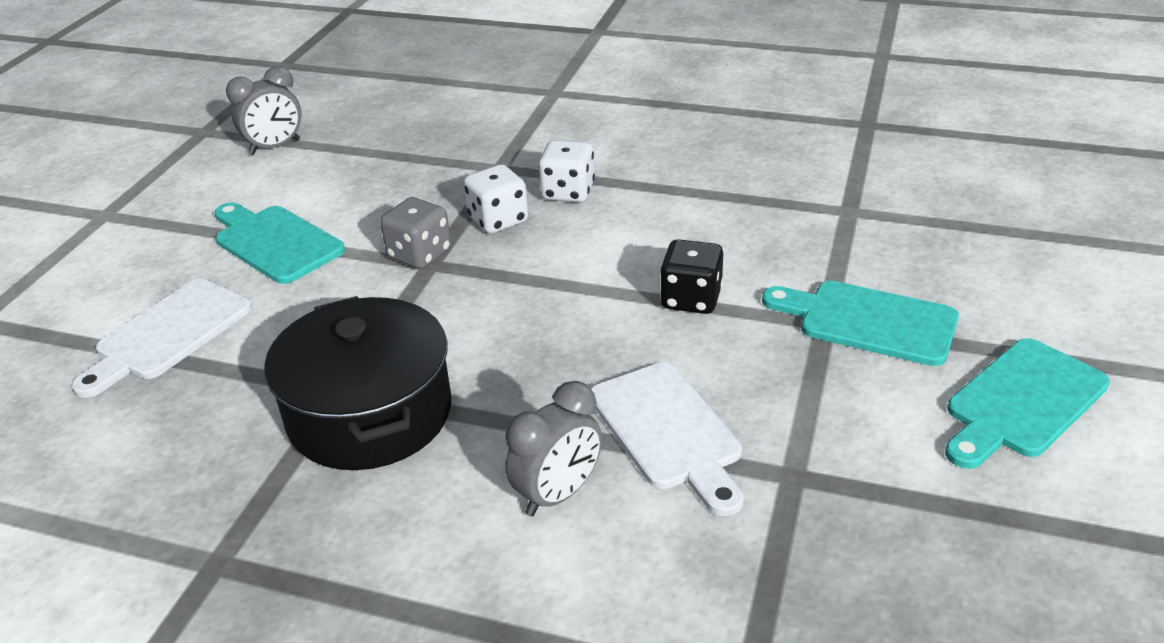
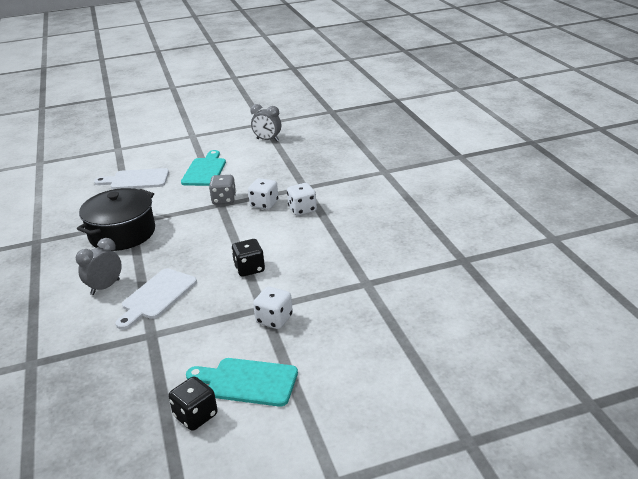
camera: 55 degrees right, 5 degrees down
(557, 494) = (105, 287): grey clock -> grey clock turned 120 degrees clockwise
(869, 322) = (274, 319): turquoise cutting board -> white dice
(1081, 488) = (196, 416): none -> black dice

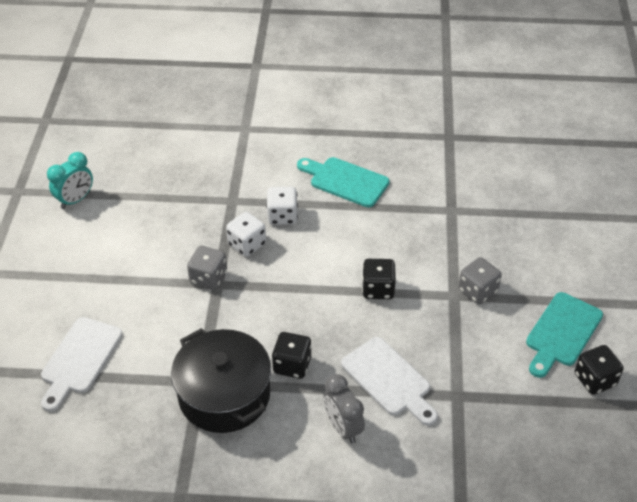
camera: 70 degrees left, 15 degrees up
(157, 251) = (292, 365): none -> black dice
(205, 171) = (113, 281): turquoise cutting board -> turquoise cutting board (345, 181)
(267, 140) = (75, 200): grey clock -> turquoise clock
(274, 319) = (477, 291): white dice -> grey dice

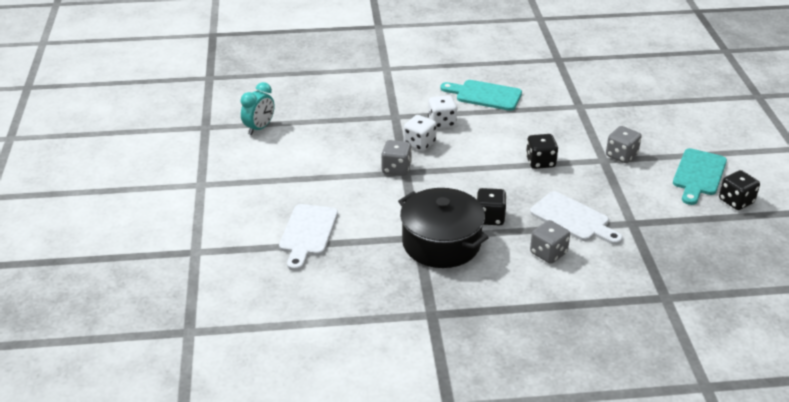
camera: 10 degrees left, 10 degrees down
(343, 427) = (548, 253): grey clock -> grey dice

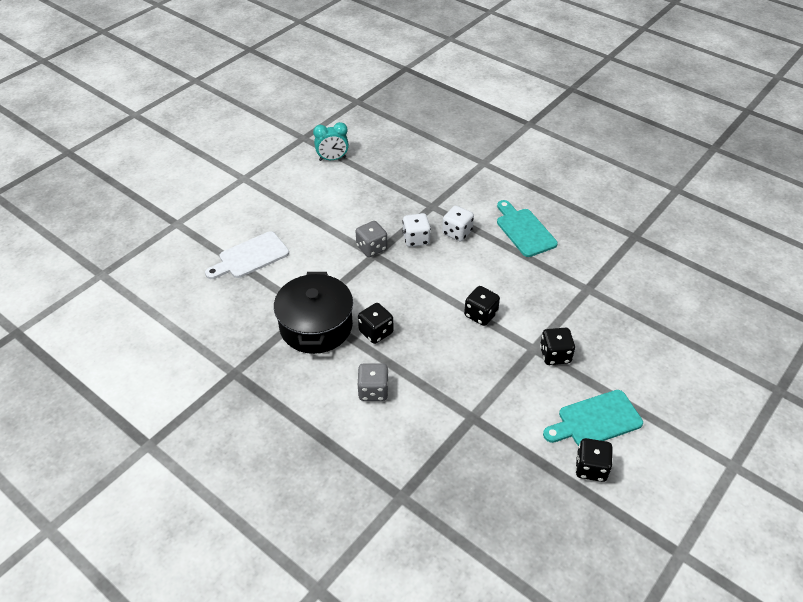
camera: 45 degrees right, 10 degrees up
(573, 219) = (433, 378): white cutting board -> none
(621, 155) = (555, 355): grey dice -> black dice

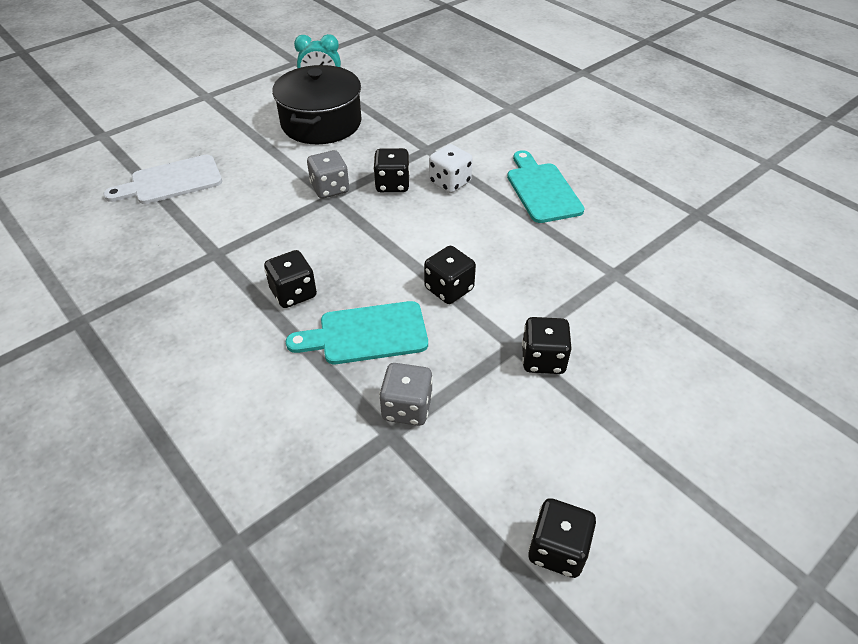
camera: 10 degrees right, 0 degrees up
(316, 326) = (216, 275): black pot -> black pot (321, 123)
(373, 391) = (257, 373): grey dice -> grey dice (407, 408)
(416, 239) = (392, 184): white dice -> black dice
(595, 420) = (584, 469): turquoise cutting board -> turquoise cutting board (367, 334)

